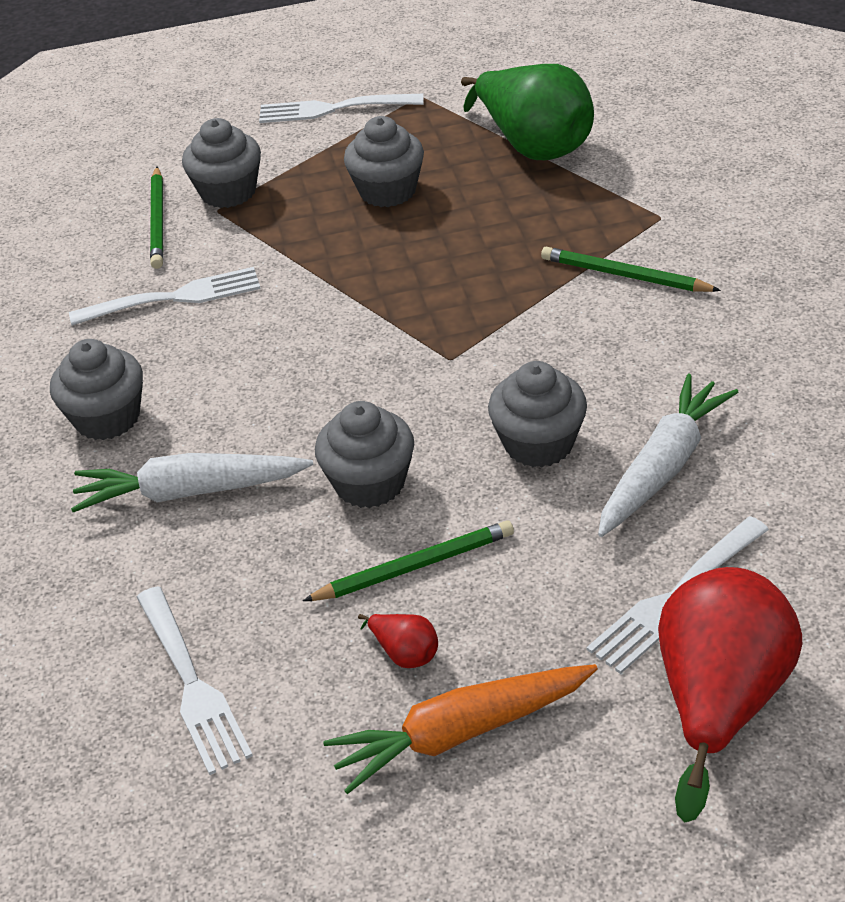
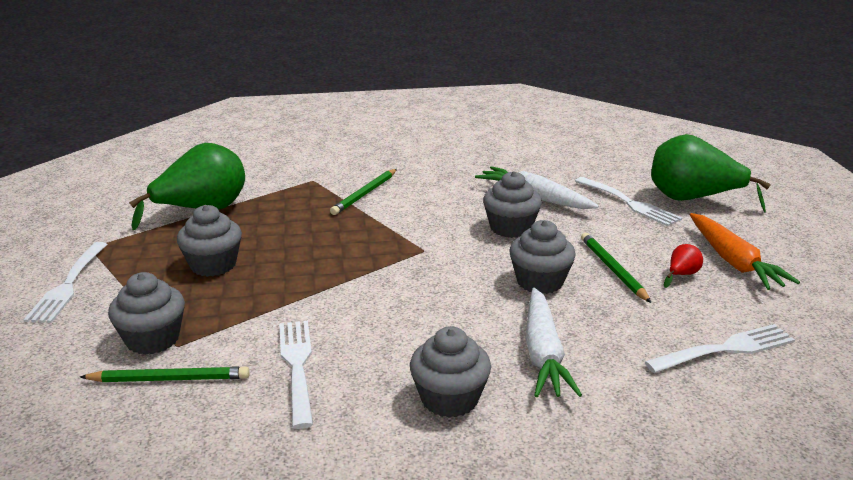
camera: 90 degrees left, 15 degrees down
(720, 701) = (692, 199): red pear -> green pear

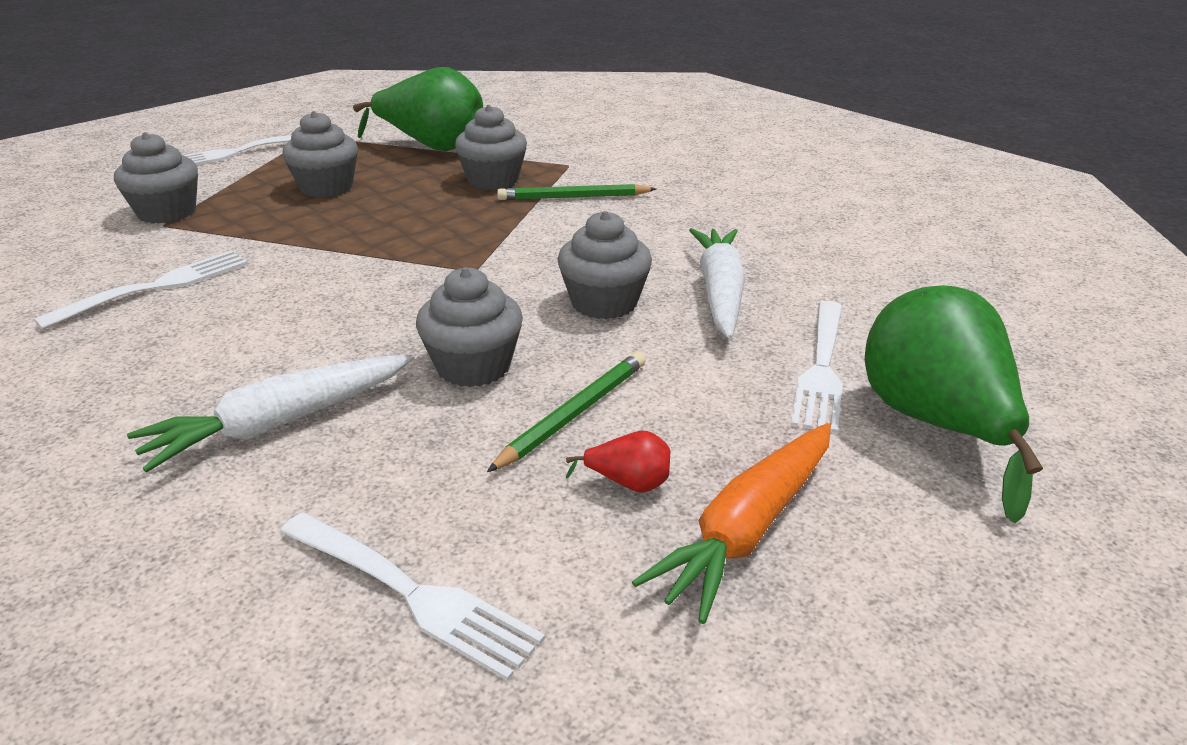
camera: 55 degrees right, 5 degrees up
(169, 379) = (101, 242): green pencil -> none
(449, 399) = (134, 390): grey cupcake -> grey cupcake (493, 180)

